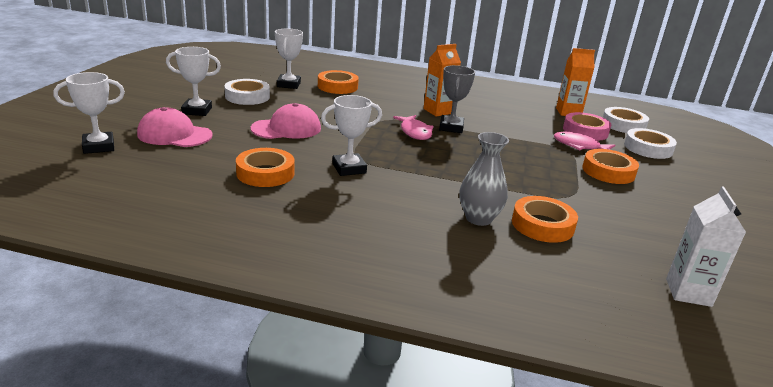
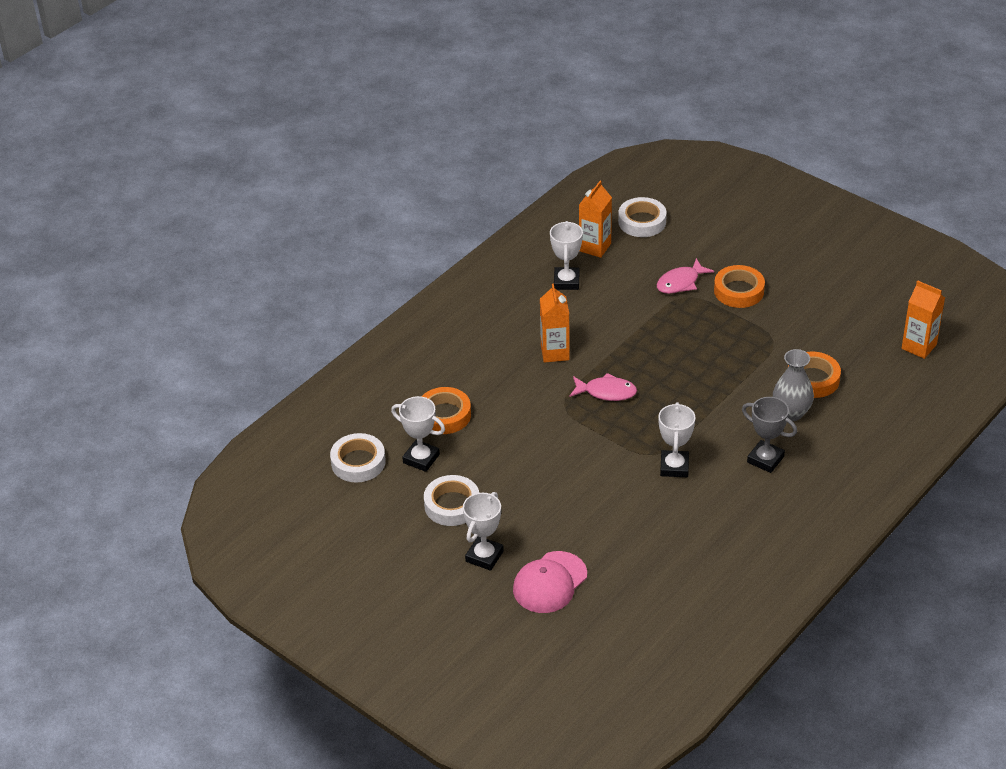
camera: 60 degrees left, 15 degrees up
(98, 146) = (562, 644): white trophy -> white trophy (566, 281)
(265, 173) = (665, 528): orange tape -> none
(286, 128) = (562, 490): pink cap -> none
(451, 127) = (603, 359): grey trophy -> grey trophy (765, 459)
(585, 131) = (647, 260): pink tape -> none
(648, 148) = (701, 236): white tape -> white tape (358, 462)
(688, 292) = (919, 346): white carton -> orange carton

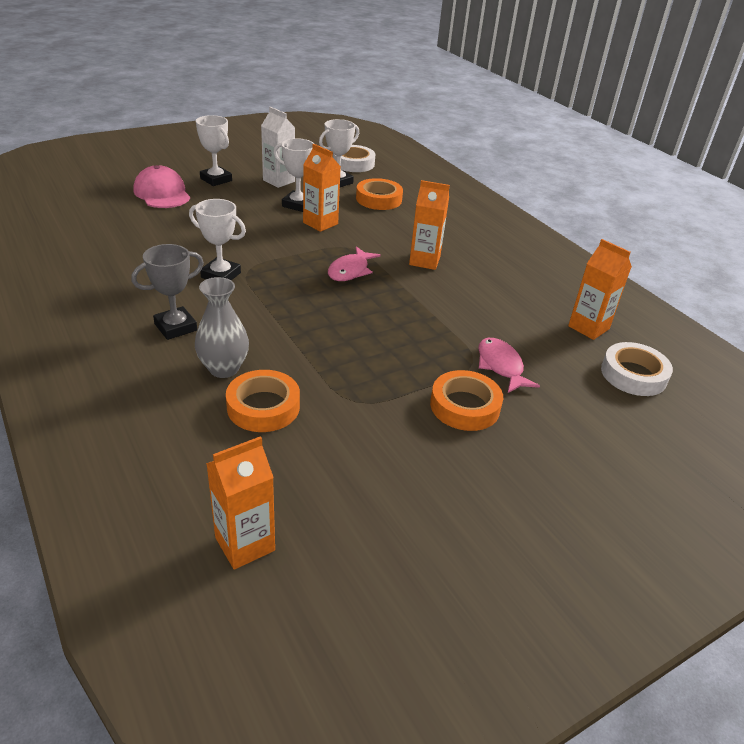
camera: 105 degrees right, 5 degrees down
(452, 505) = (278, 181): white tape -> white carton
(531, 439) = (320, 223): none -> orange carton
(566, 281) = (532, 295): white trophy -> white trophy (298, 205)

